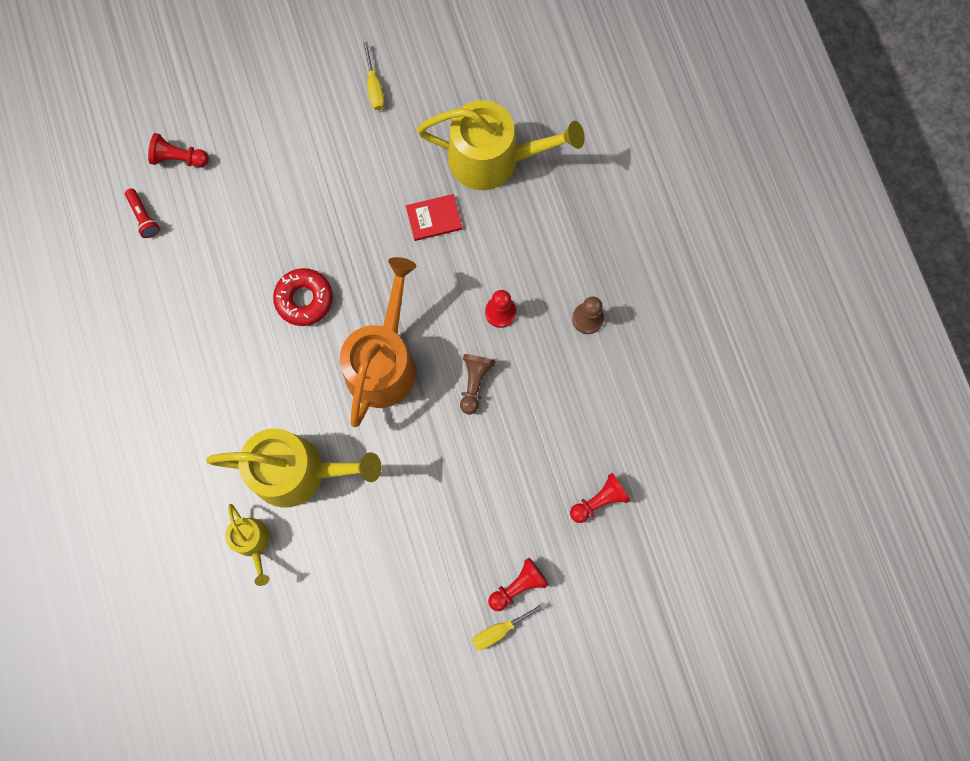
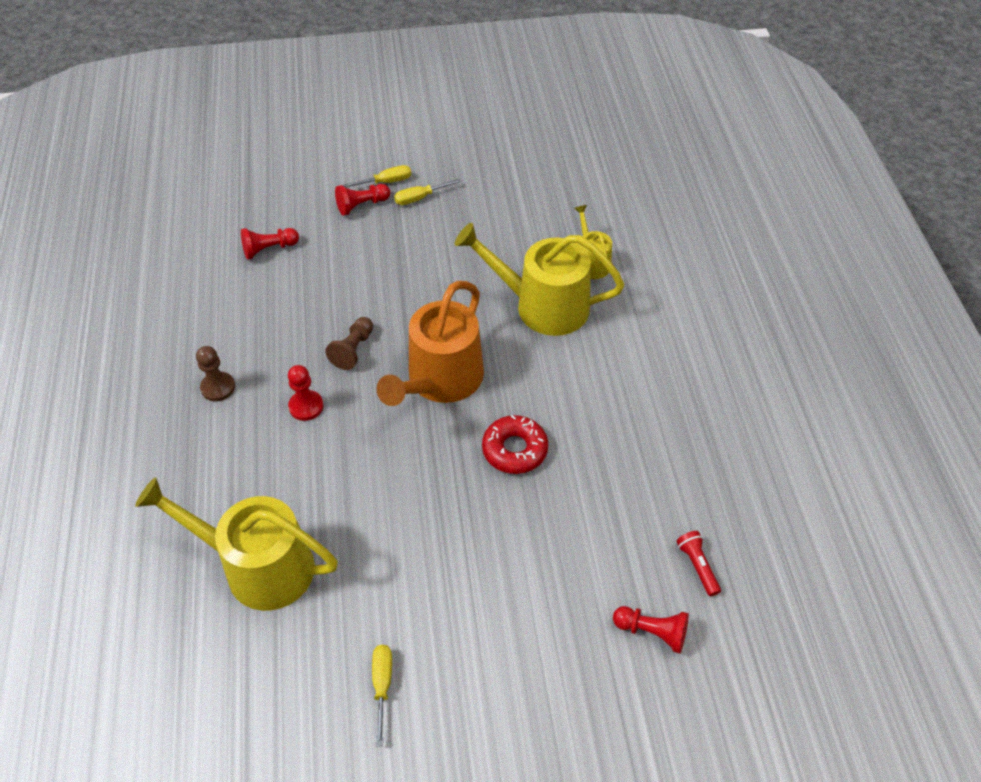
camera: 170 degrees left, 25 degrees down
(434, 218) = (349, 510): red book -> none
(455, 609) = (420, 198): none -> yellow screwdriver

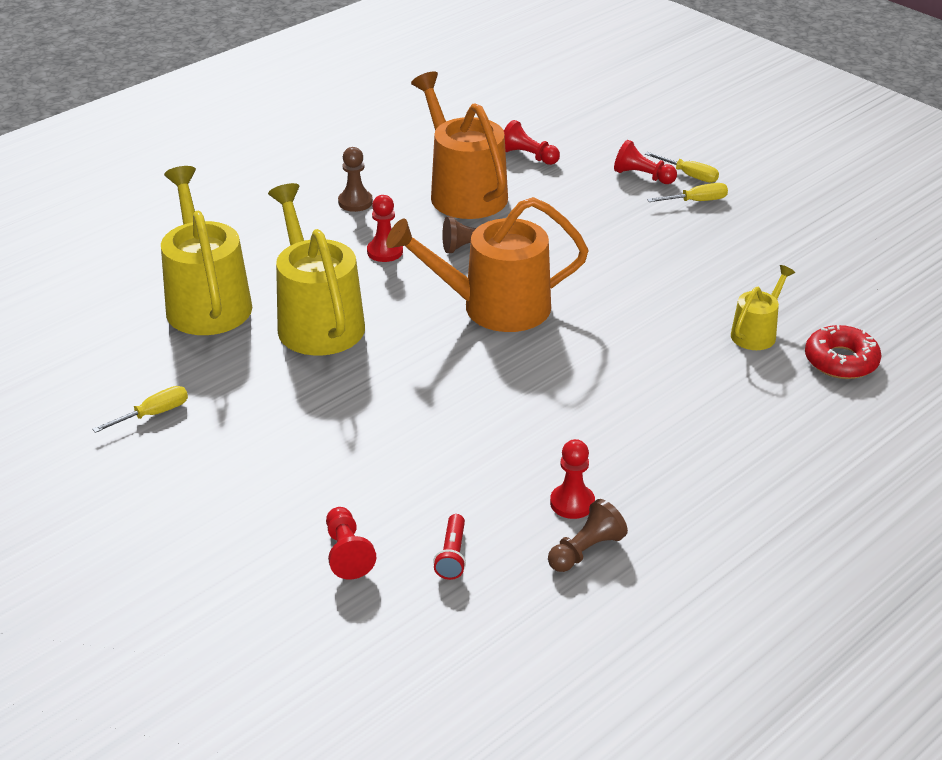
camera: 55 degrees right, 15 degrees down
(276, 313) = (464, 192): none -> orange watering can
(420, 198) = (696, 201): yellow screwdriver -> yellow screwdriver turned 135 degrees clockwise
(514, 449) = (465, 383): red donut -> red donut (841, 361)
(543, 306) = (658, 327): yellow watering can -> yellow watering can (317, 321)
(690, 465) = (572, 503): none -> red pawn
(697, 566) = (452, 555): red flashlight -> red flashlight turned 150 degrees clockwise
(742, 486) = (586, 550): none -> brown pawn

